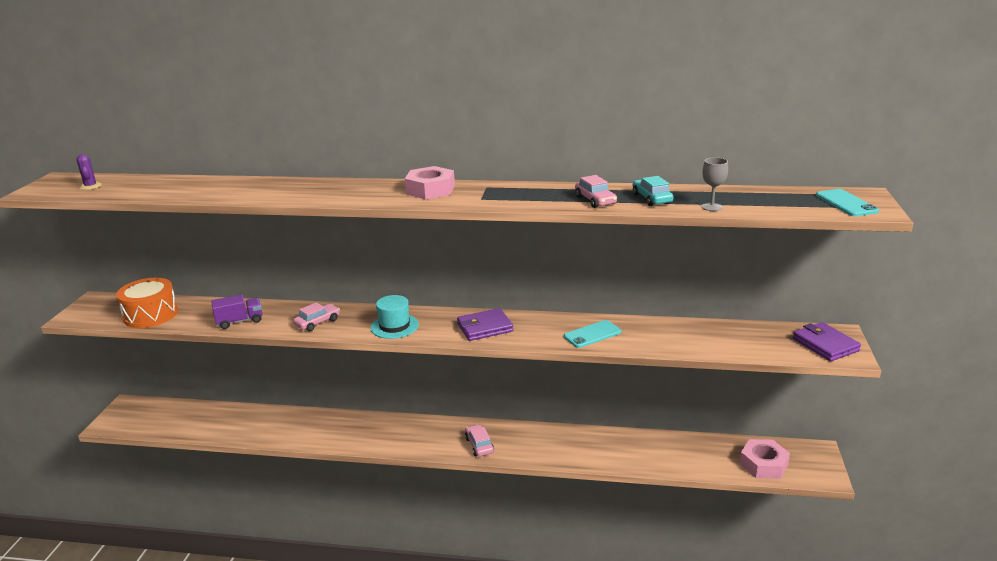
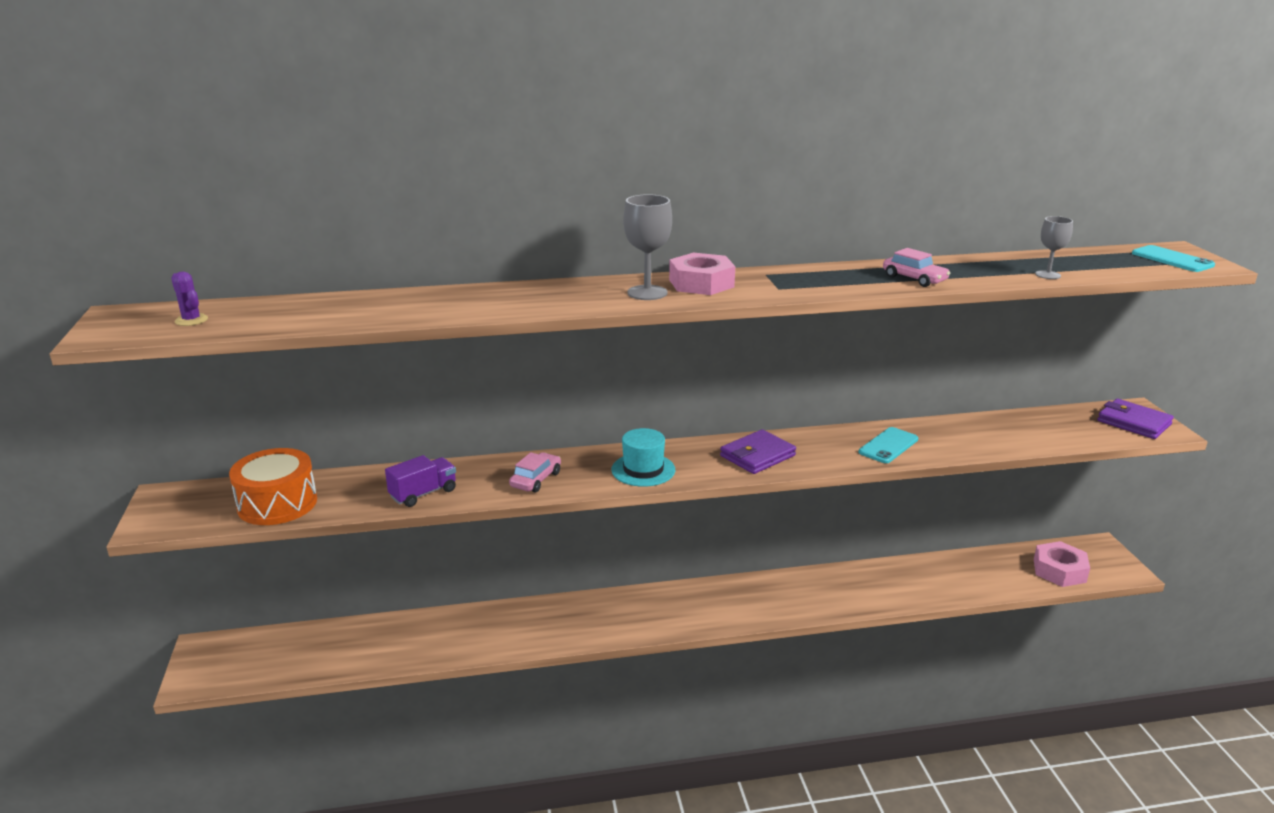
camera: 20 degrees left, 0 degrees up
(384, 193) = (647, 293): none -> grey goblet
(479, 445) = (738, 609): pink car -> none
(651, 198) = (973, 271): turquoise car -> none

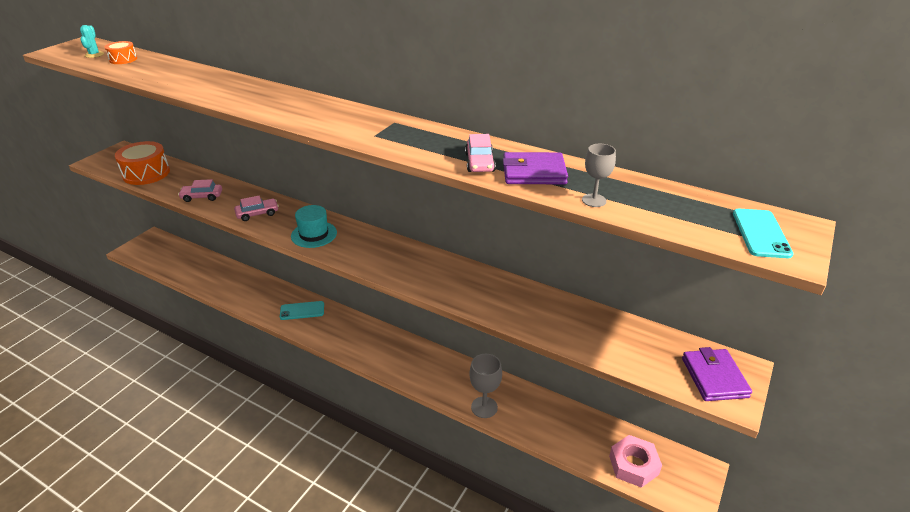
camera: 40 degrees right, 10 degrees up
(191, 320) = (94, 55): purple cactus -> turquoise cactus
(260, 313) = (123, 59): none -> orange drum
(423, 494) = (202, 197): purple truck -> pink car
(647, 293) = (297, 110): grey goblet -> grey goblet (484, 407)
(701, 283) = (341, 115): pink nut -> none
(757, 456) = (387, 257): purple wallet -> purple wallet (534, 172)
(888, 446) = (478, 293): turquoise phone -> turquoise phone (302, 311)

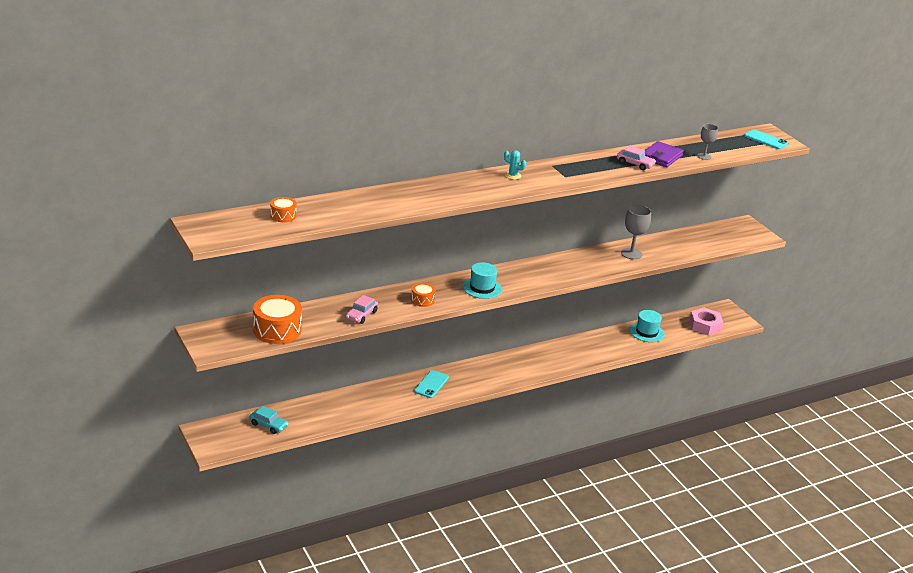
camera: 60 degrees left, 5 degrees down
(94, 55) = (248, 224): turquoise cactus -> turquoise cactus (513, 175)
(177, 259) = (268, 425): none -> turquoise car
(257, 214) = (422, 300): pink car -> orange drum
(484, 407) = (615, 351): grey goblet -> grey goblet (631, 254)
(553, 417) = (646, 332): none -> turquoise hat
(714, 377) = (745, 233): purple wallet -> none

